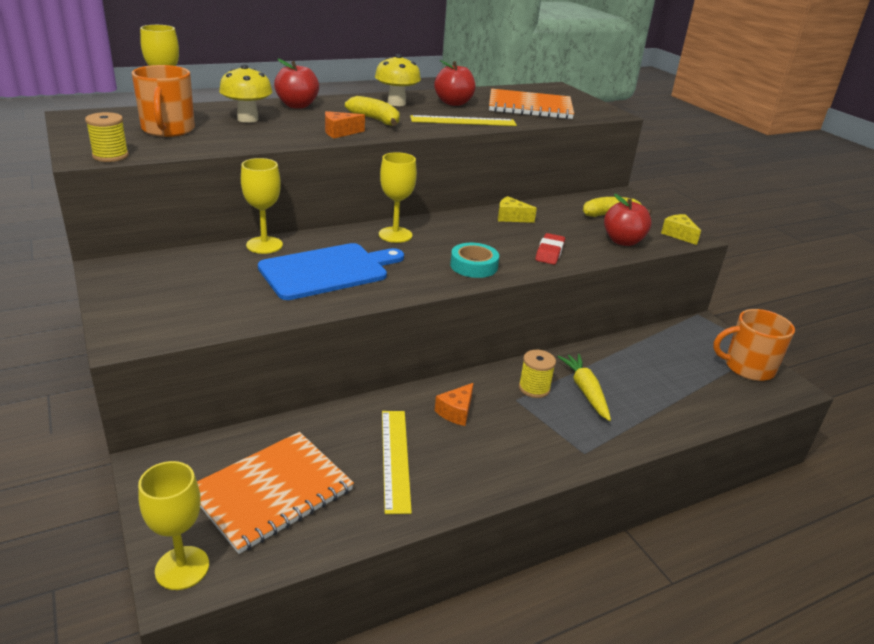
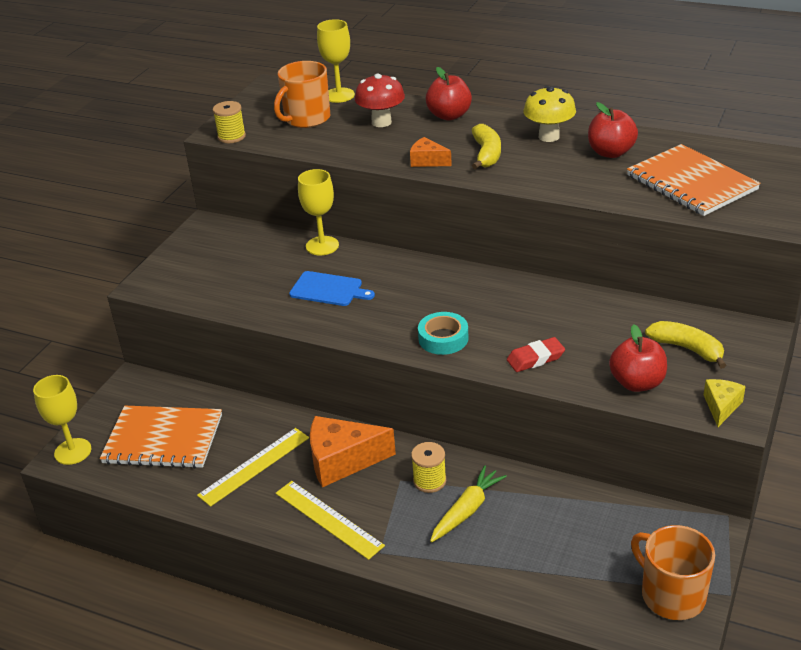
camera: 55 degrees right, 5 degrees up
(247, 119) = (381, 122): yellow mushroom -> red mushroom
(328, 271) = (329, 289): blue cutting board -> blue cutting board, size x0.61
(395, 235) = (432, 278): yellow goblet -> none
(456, 412) = (342, 461): orange cheese -> orange cheese, size x1.88
(463, 121) = (570, 181): yellow ruler -> yellow ruler (328, 519)
(511, 217) = (570, 305): yellow cheese -> none

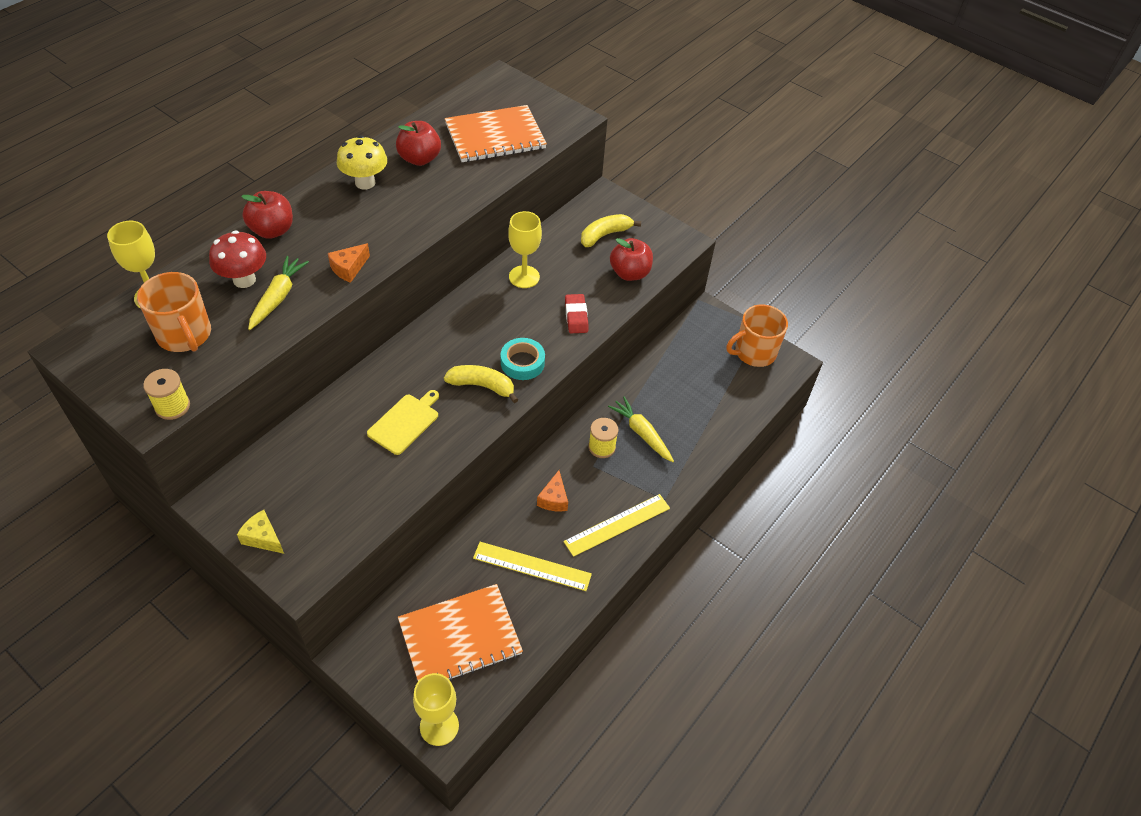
camera: 80 degrees left, 15 degrees up
(163, 439) = (460, 637): orange notebook -> orange notebook turned 45 degrees clockwise
(254, 466) = (532, 566): yellow ruler -> yellow ruler turned 45 degrees counterclockwise
(322, 246) = (326, 410): yellow goblet -> yellow goblet (524, 277)
(329, 289) = (405, 422): blue cutting board -> yellow cutting board
(342, 461) = (554, 499): orange cheese -> orange cheese, size x0.53
(370, 141) = (278, 297): none -> yellow carrot
(486, 154) = (366, 228): yellow banana -> yellow banana (482, 386)
(721, 407) = (672, 243): yellow cheese -> yellow cheese (263, 538)

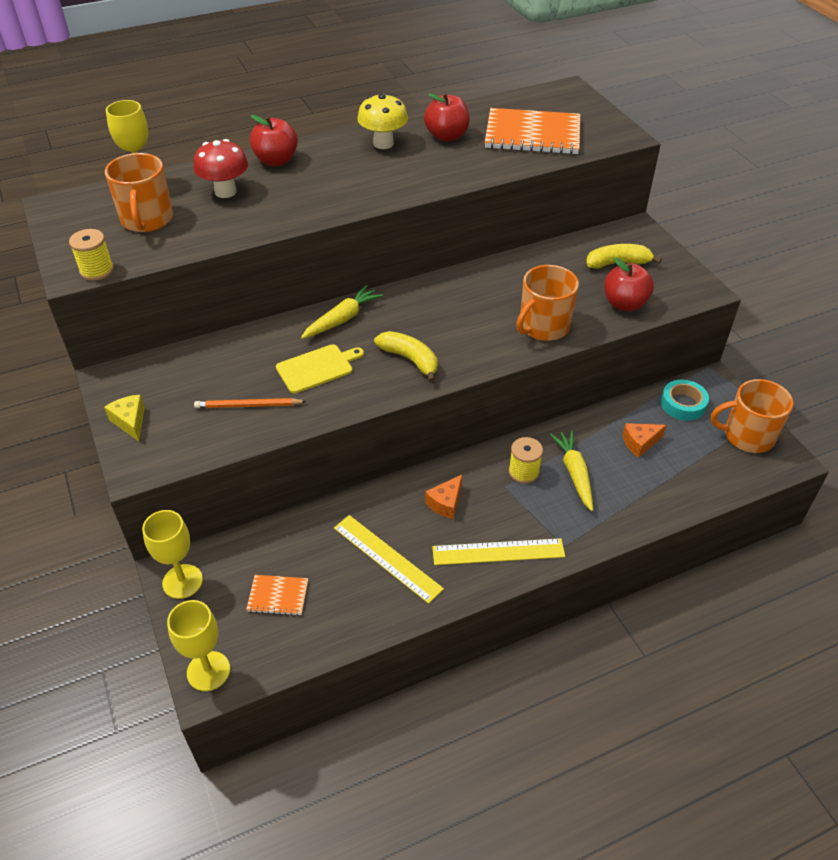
camera: 30 degrees right, 5 degrees down
(278, 297) = (244, 212): yellow carrot -> yellow carrot (342, 319)
(349, 268) = (321, 206): orange cheese -> orange cheese (640, 443)
(365, 481) = (248, 406): none -> orange pencil
(460, 637) = (278, 596): orange notebook -> orange notebook, size x0.48
(522, 363) = (463, 351): turquoise tape -> turquoise tape (683, 404)
(524, 277) = (510, 278): yellow goblet -> yellow goblet (182, 581)
(576, 316) = (543, 326): red eraser -> orange mug

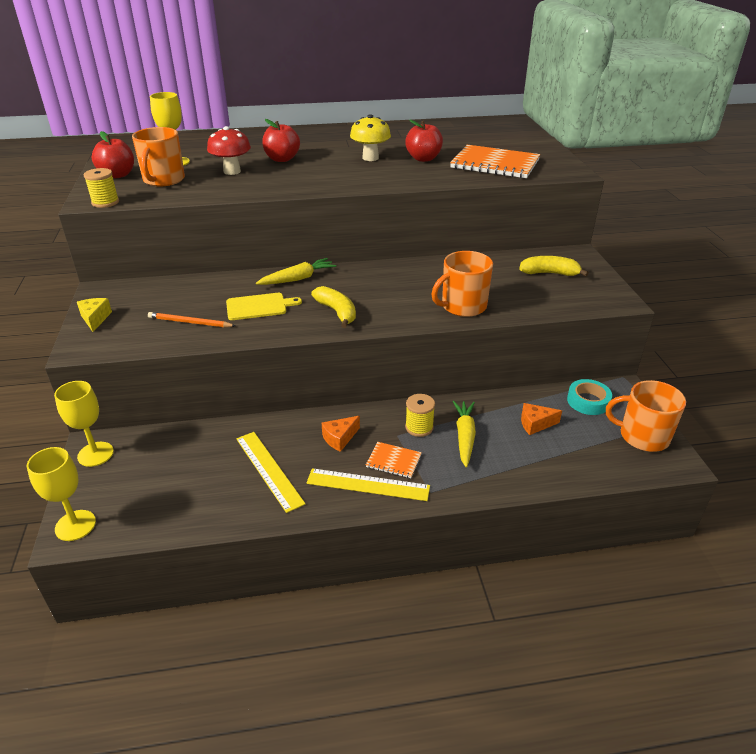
camera: 15 degrees right, 10 degrees down
(278, 596) = (163, 480): orange notebook -> orange notebook (393, 461)
(624, 304) = (543, 301): red apple -> red apple (117, 175)

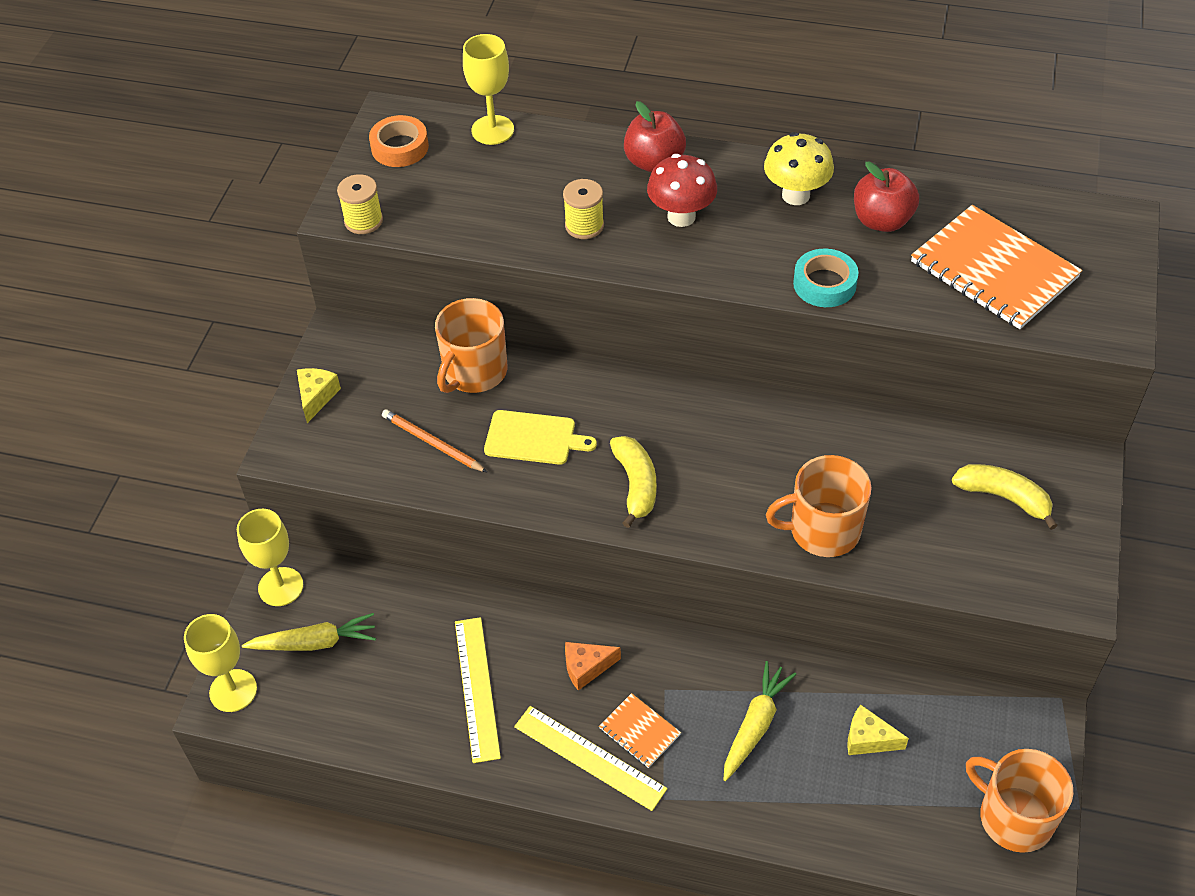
camera: 25 degrees right, 15 degrees up
(117, 175) = (400, 147): red apple -> orange tape
(163, 180) = (459, 179): orange mug -> orange mug (474, 372)
(232, 171) = (565, 180): red mushroom -> red mushroom (681, 217)
(298, 279) = (611, 392): yellow carrot -> yellow carrot (315, 642)
(419, 427) = (701, 687): yellow spool -> yellow spool (584, 226)
(535, 424) = (868, 739): orange cheese -> yellow cheese
(588, 401) = (973, 726): turquoise tape -> turquoise tape (824, 284)

